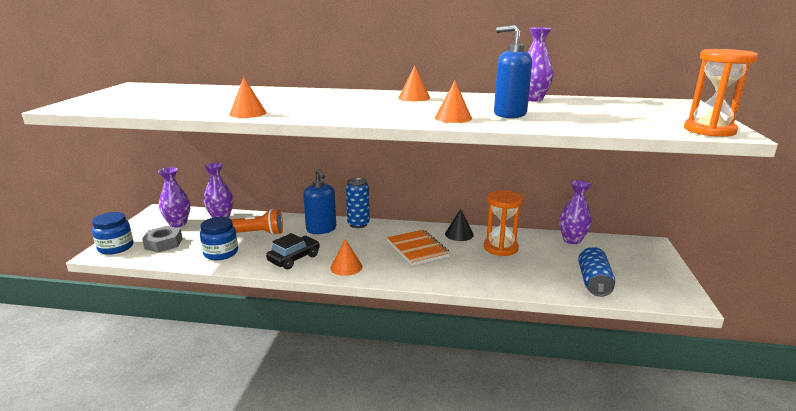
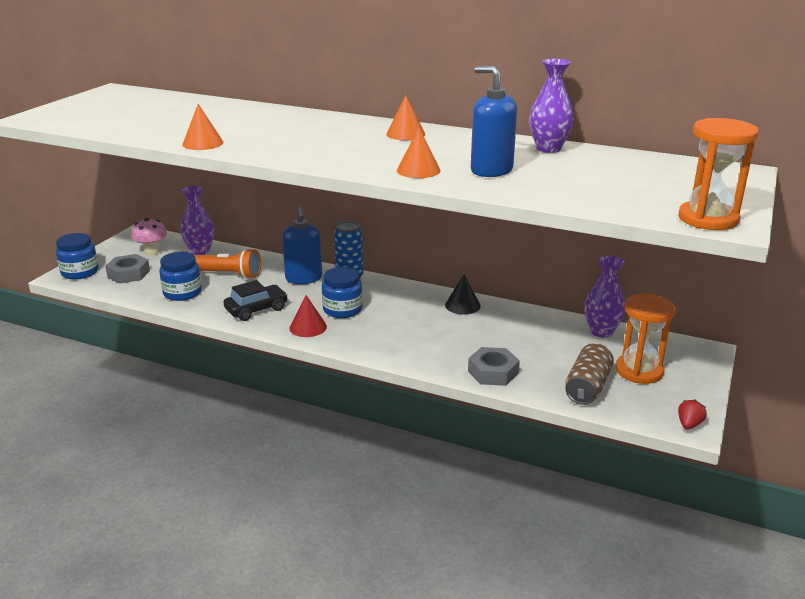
camera: 15 degrees right, 5 degrees up
(178, 224) = (152, 252): purple vase -> pink mushroom
(346, 267) = (308, 327): orange cone -> red cone
(367, 249) = (342, 309): none -> blue jar
(417, 249) = (401, 317): orange notebook -> none
(500, 248) = (502, 329): orange hourglass -> orange hourglass (639, 371)
(516, 282) = (493, 372): none -> grey nut
(594, 282) = (587, 387): blue can -> brown can
(686, 299) = (689, 424): none -> red strawberry

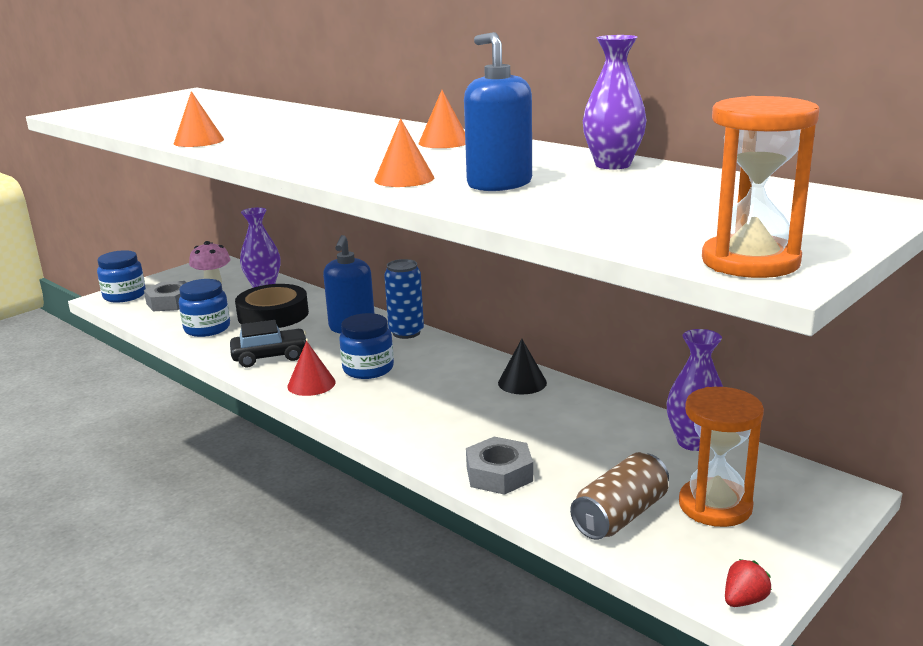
camera: 20 degrees right, 5 degrees down
(229, 274) = (273, 314): orange flashlight -> black tape

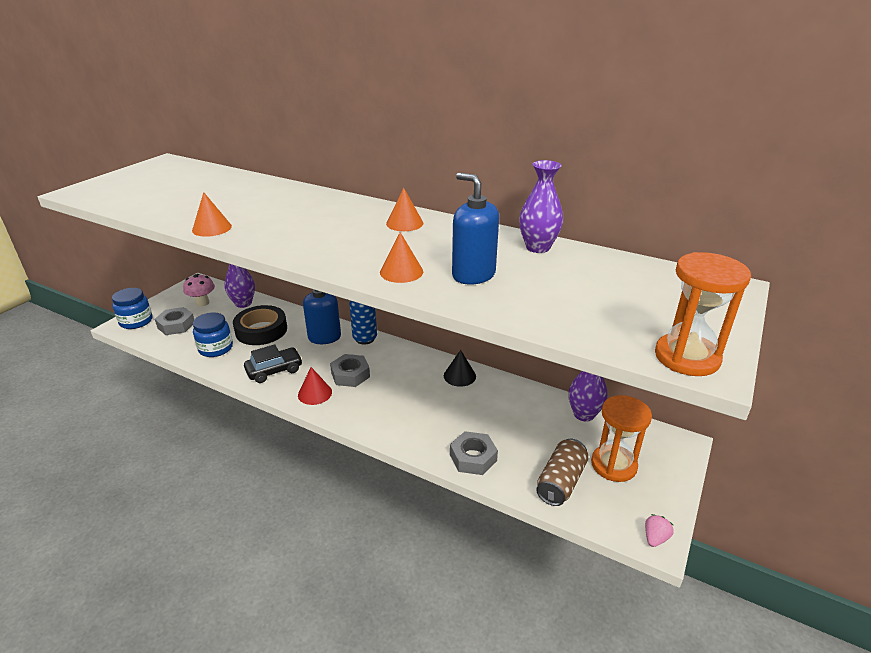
camera: 15 degrees left, 10 degrees up
(368, 369) = (350, 375): blue jar -> grey nut
(744, 600) = (655, 538): red strawberry -> pink strawberry

